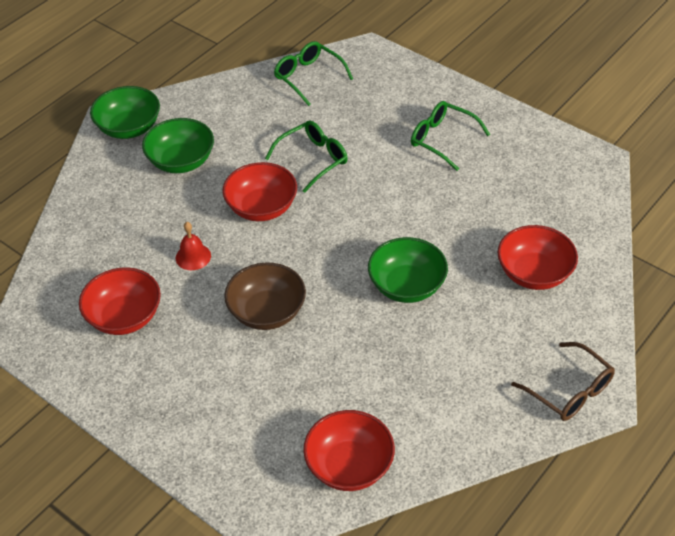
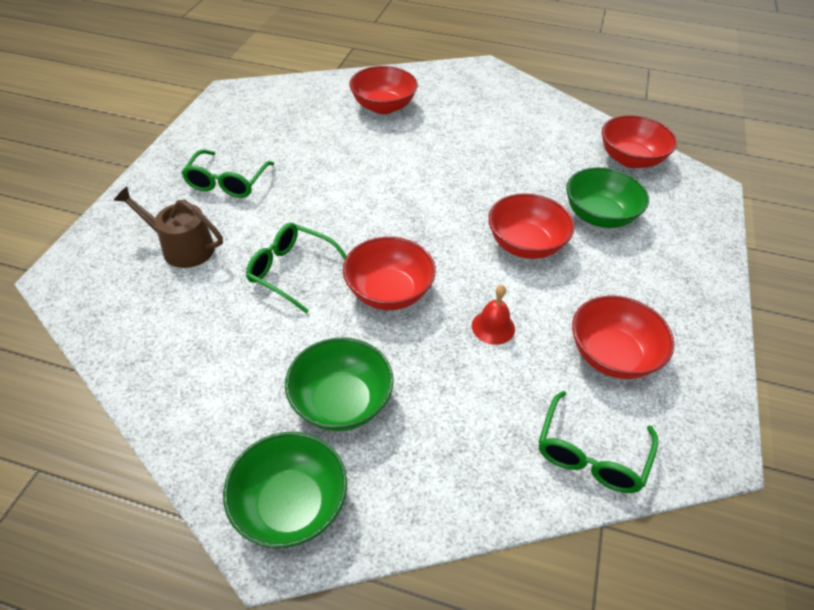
camera: 115 degrees left, 0 degrees up
(267, 312) = (525, 244): brown bowl -> red bowl
(308, 77) = (127, 320): green glasses -> green glasses (590, 455)
(369, 107) = (182, 247): none -> brown watering can
(407, 286) = (437, 167): green bowl -> green bowl (599, 216)
(570, 391) = (485, 79): brown glasses -> none

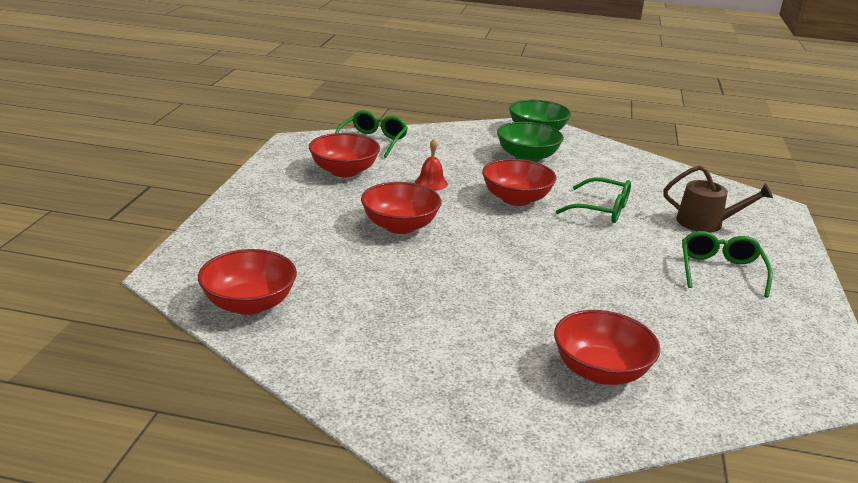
camera: 175 degrees right, 20 degrees down
(599, 216) = (318, 247): green bowl -> none

